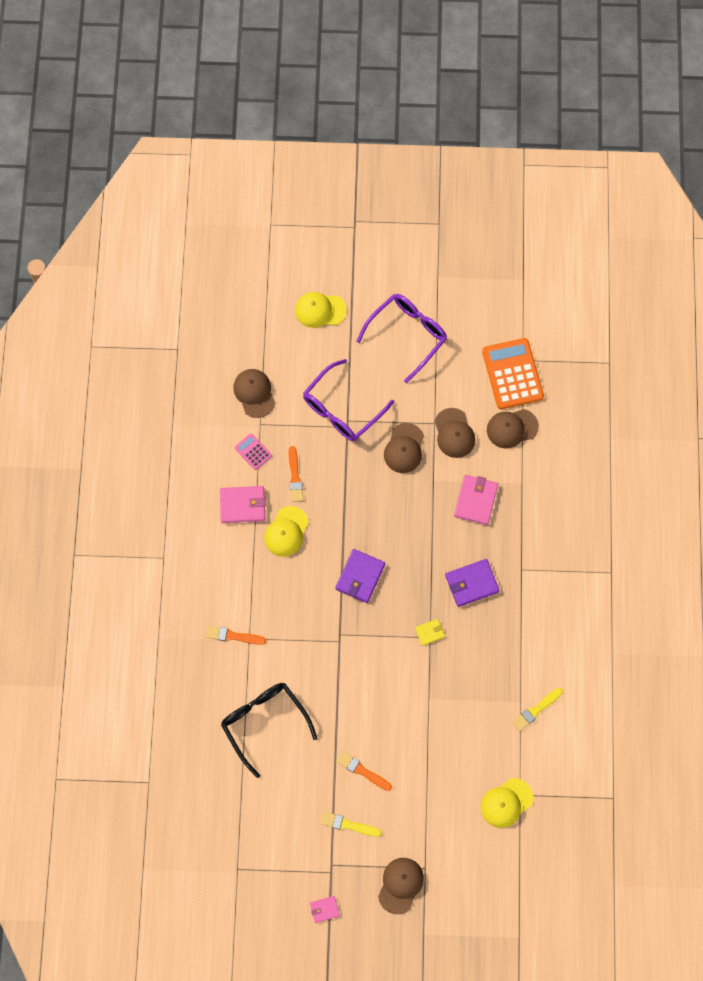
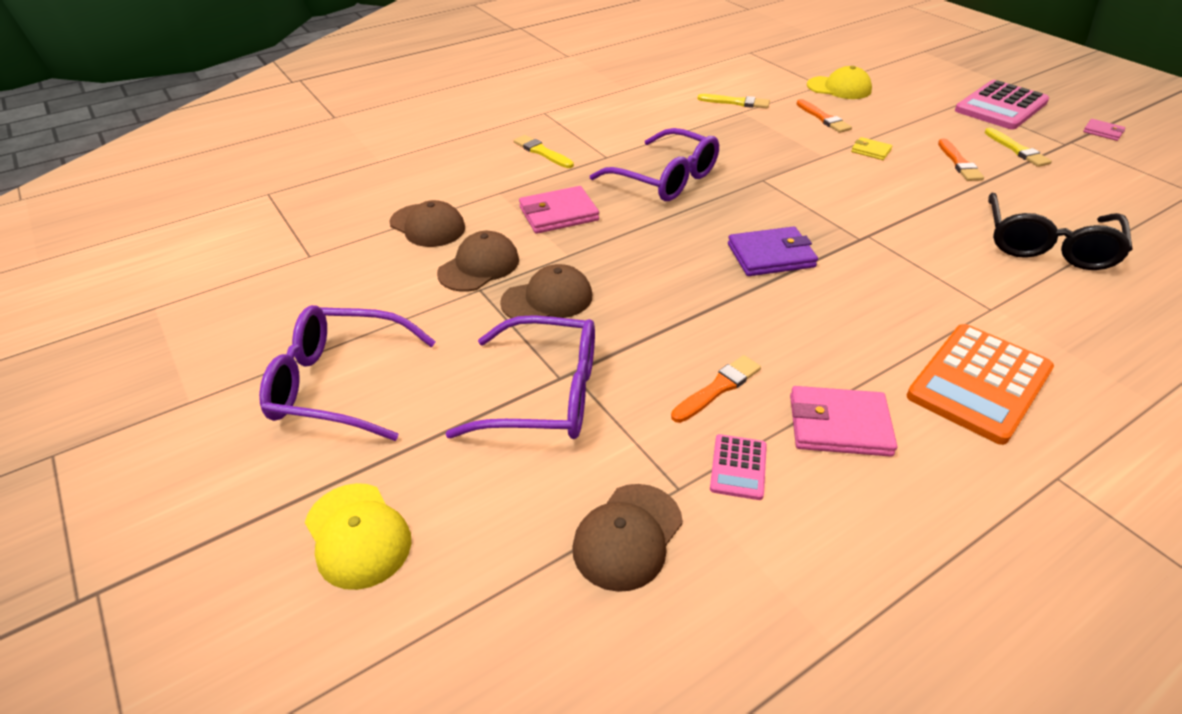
camera: 125 degrees left, 30 degrees down
(233, 636) = (1014, 325): orange brush -> orange brush (823, 118)
(242, 505) = (839, 425): pink wallet -> pink wallet turned 45 degrees counterclockwise
(286, 531) = (809, 352): yellow cap -> none
(400, 885) = (1001, 106): brown cap -> pink calculator
(429, 632) = (757, 182): yellow wallet -> yellow wallet (871, 151)
(472, 583) = (664, 178): purple wallet -> purple glasses
(512, 374) = (339, 255): orange calculator -> orange calculator (979, 383)
(554, 536) = (542, 152): none -> yellow brush

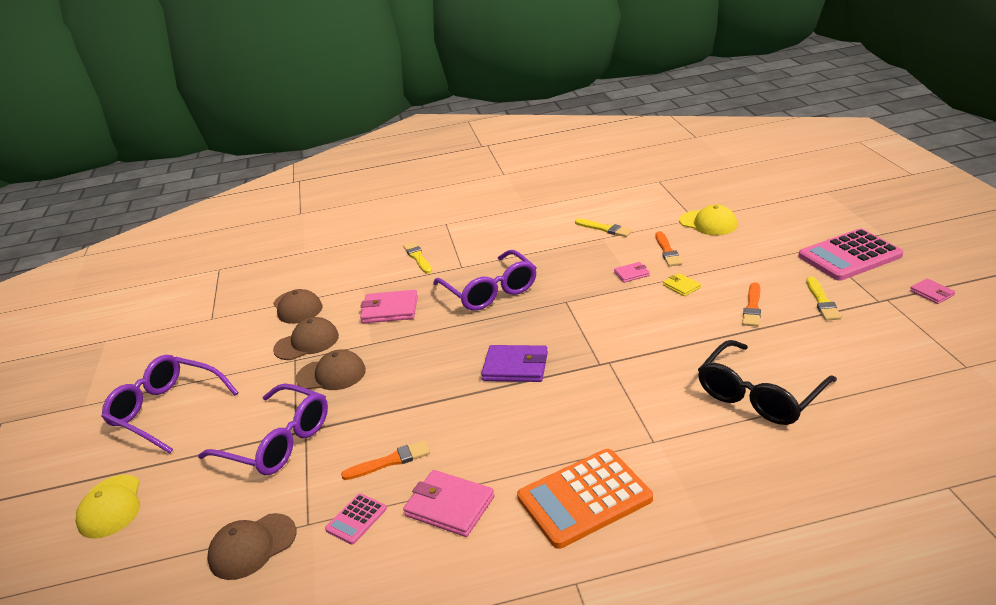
camera: 25 degrees right, 10 degrees down
(807, 144) = (631, 274): none -> pink wallet

